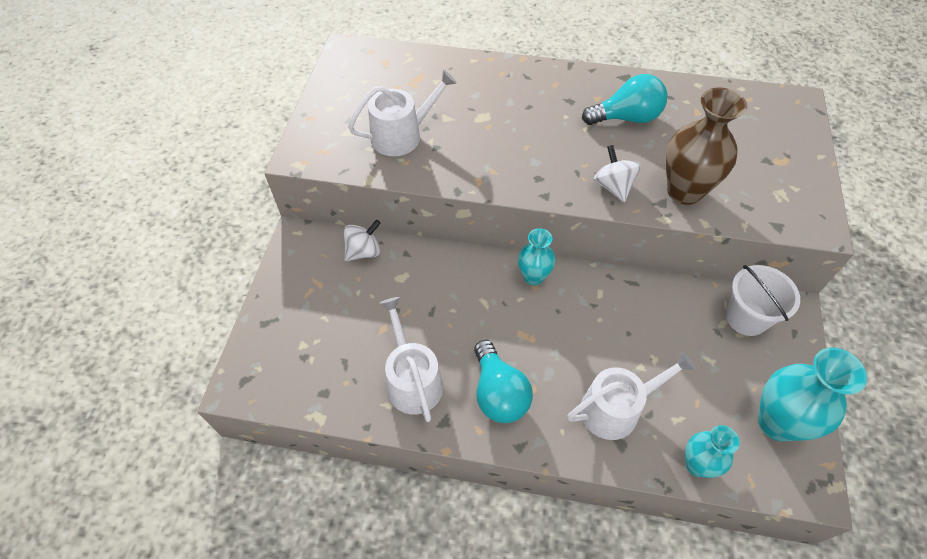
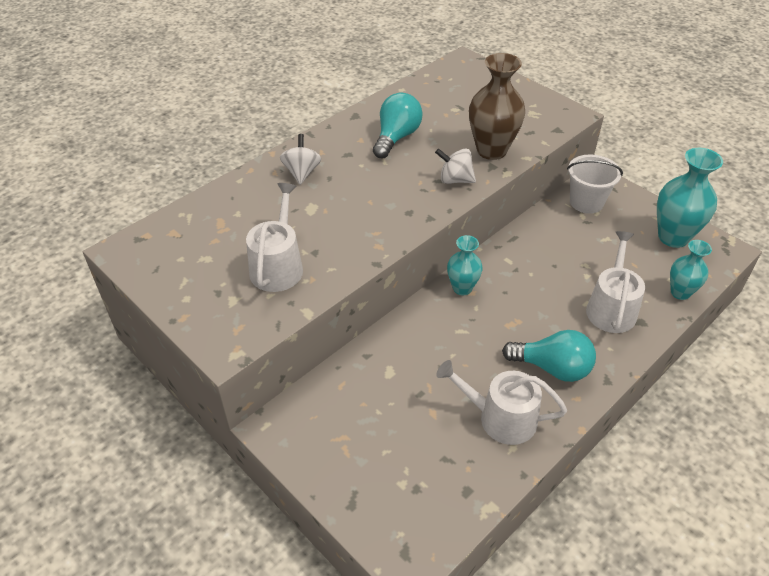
camera: 55 degrees left, 10 degrees down
(364, 251) = (337, 384): white spinning top -> white spinning top (301, 172)

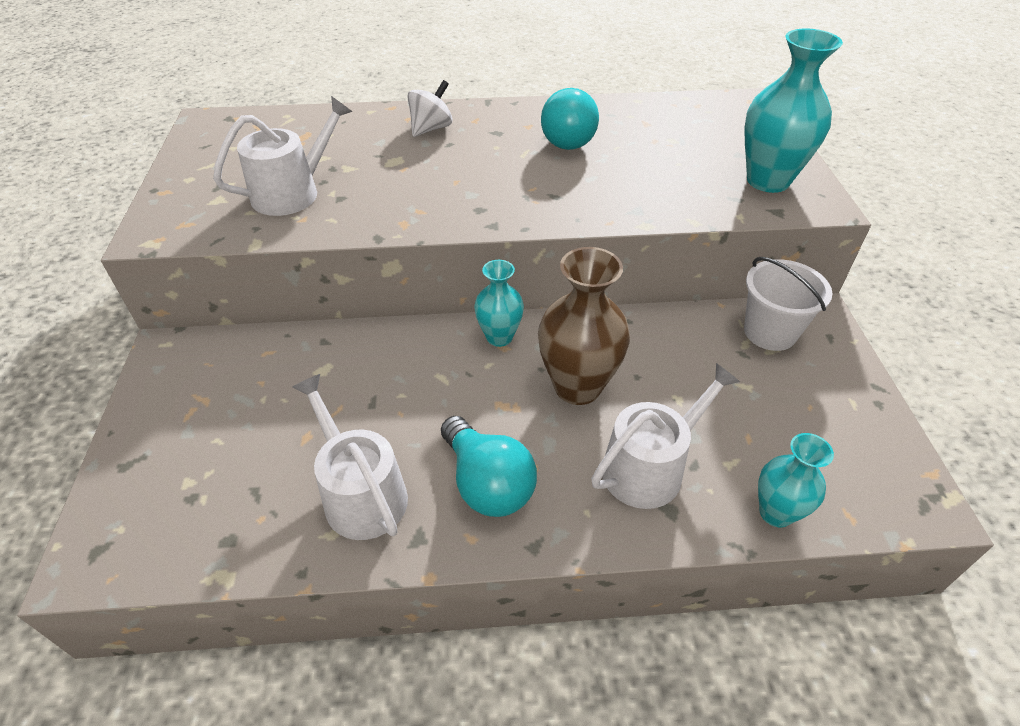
camera: 40 degrees right, 0 degrees up
(396, 137) = (568, 139): turquoise light bulb -> turquoise light bulb turned 120 degrees clockwise
(455, 180) = (574, 203): white spinning top -> none
(491, 150) = (659, 195): brown vase -> brown vase (577, 387)
(673, 237) = (852, 439): turquoise vase -> turquoise vase (768, 181)

